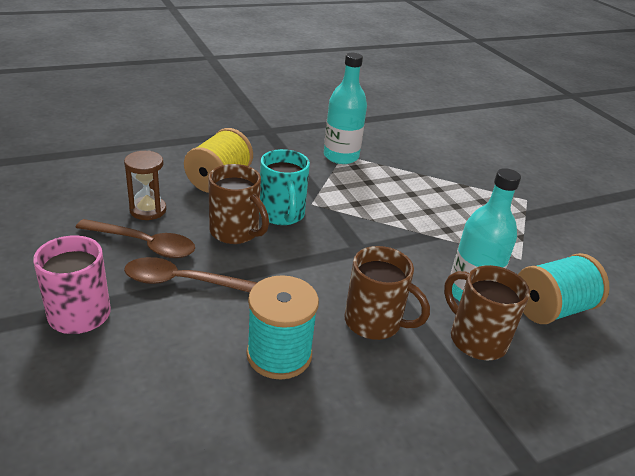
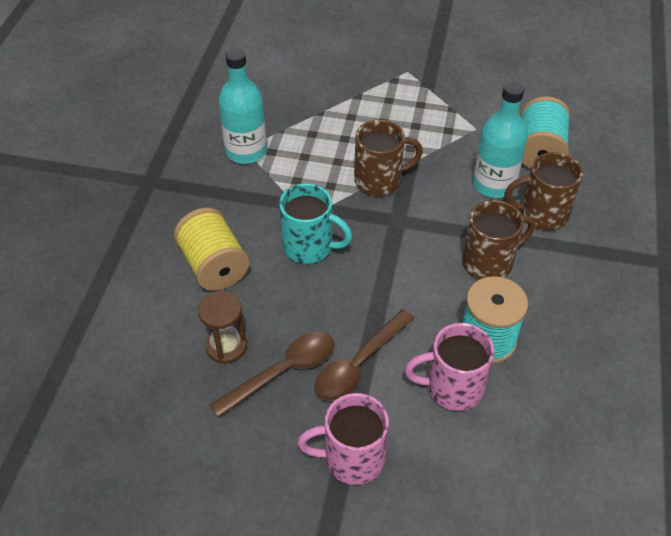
camera: 50 degrees left, 15 degrees up
(201, 350) = (452, 387): none -> pink mug
(235, 232) = (312, 294): brown mug -> brown mug (380, 180)

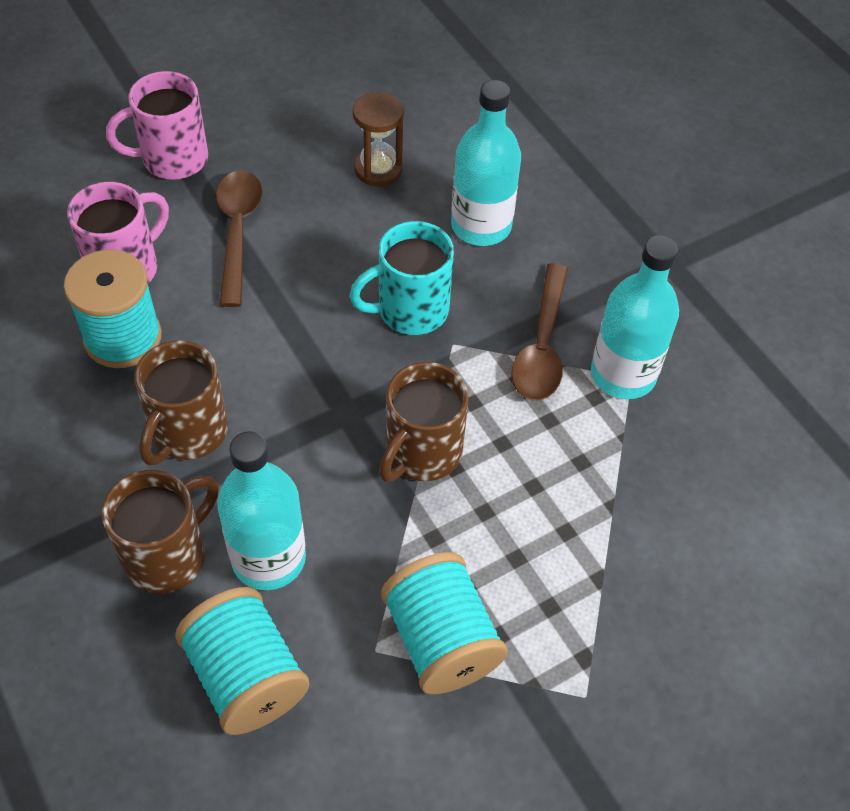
camera: 135 degrees right, 5 degrees up
(214, 266) = (481, 226): yellow spool -> turquoise bottle
(283, 372) = (303, 182): brown spoon -> brown spoon (542, 346)
(352, 458) = (172, 159): pink mug -> pink mug turned 150 degrees counterclockwise
(445, 116) = (441, 640): none -> turquoise spool

